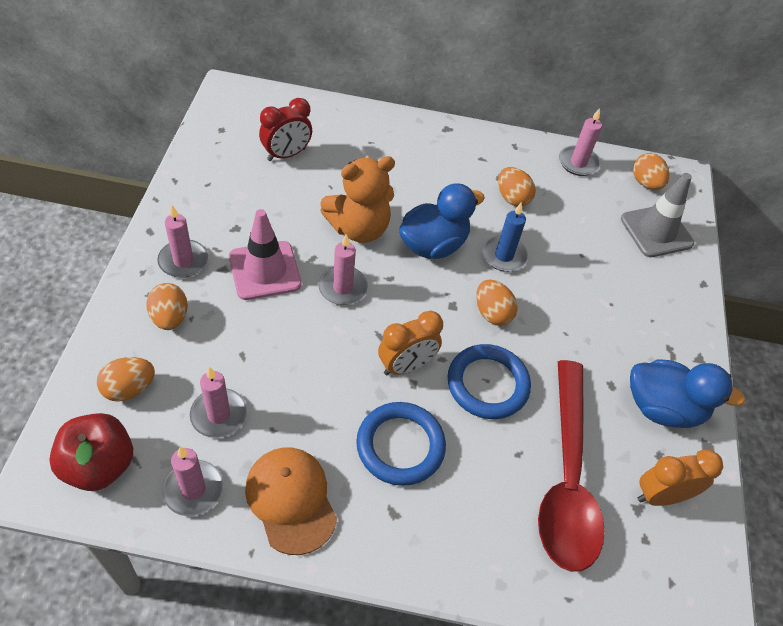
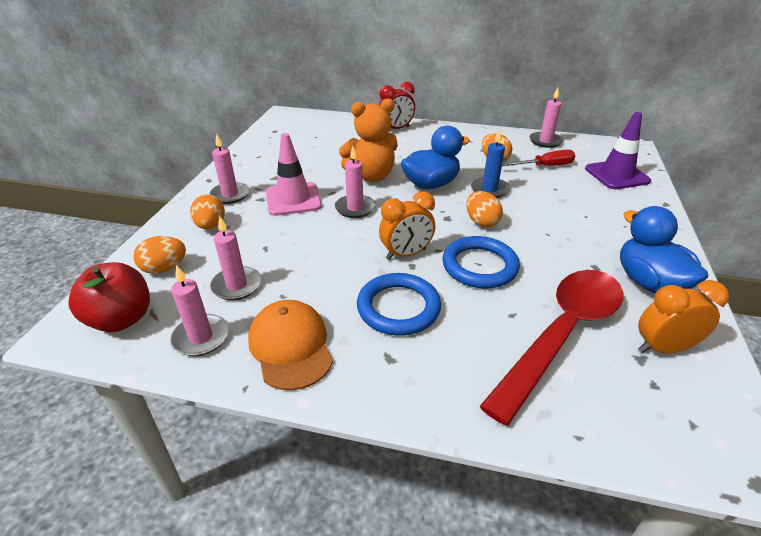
camera: 10 degrees right, 15 degrees down
(286, 154) = (320, 141): red clock -> red clock (396, 129)
(567, 479) = (562, 334): red spoon -> red spoon turned 150 degrees counterclockwise
(573, 213) = (544, 166): none -> red screwdriver
(645, 183) = (602, 150): orange egg -> none
(656, 231) = (616, 175): grey traffic cone -> purple traffic cone
(663, 408) = (648, 282): blue duck -> blue duck turned 135 degrees counterclockwise

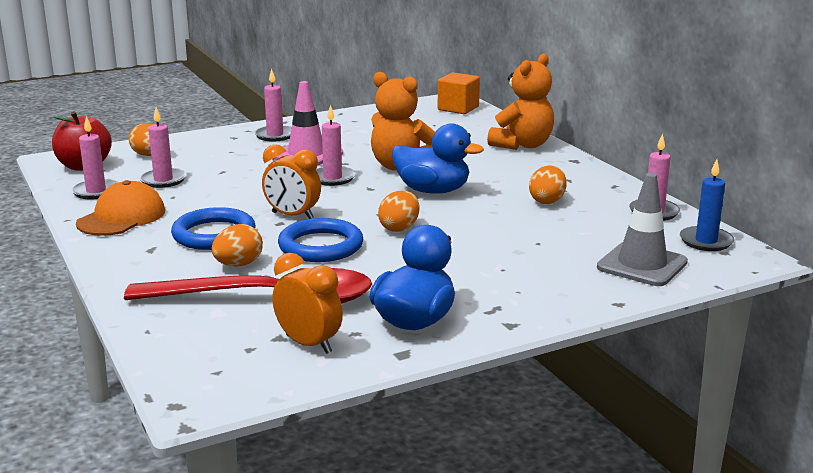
camera: 50 degrees right, 15 degrees down
(211, 226) = (222, 146): orange egg -> orange egg (238, 265)
(302, 119) = (458, 108): none -> orange cube
(396, 129) = (522, 145): red clock -> orange teddy bear
(489, 189) = (472, 215): blue candle -> blue candle (706, 241)
(544, 166) = (583, 226): red screwdriver -> none
(616, 175) = (642, 265): purple traffic cone -> grey traffic cone

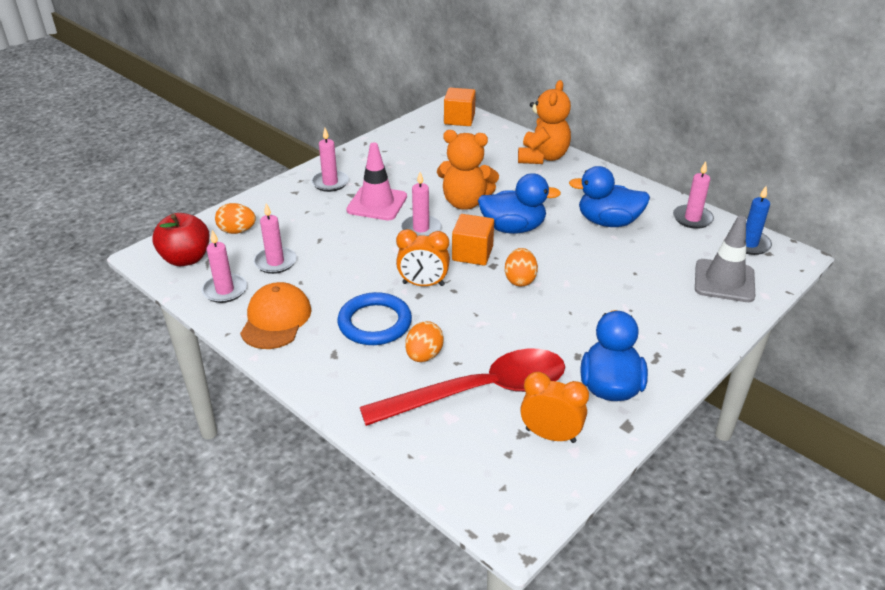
camera: 20 degrees left, 15 degrees up
(321, 246) = (474, 316): blue ring -> none
(368, 202) = (472, 253): none -> orange cube
(547, 201) = (608, 222): orange egg -> blue duck

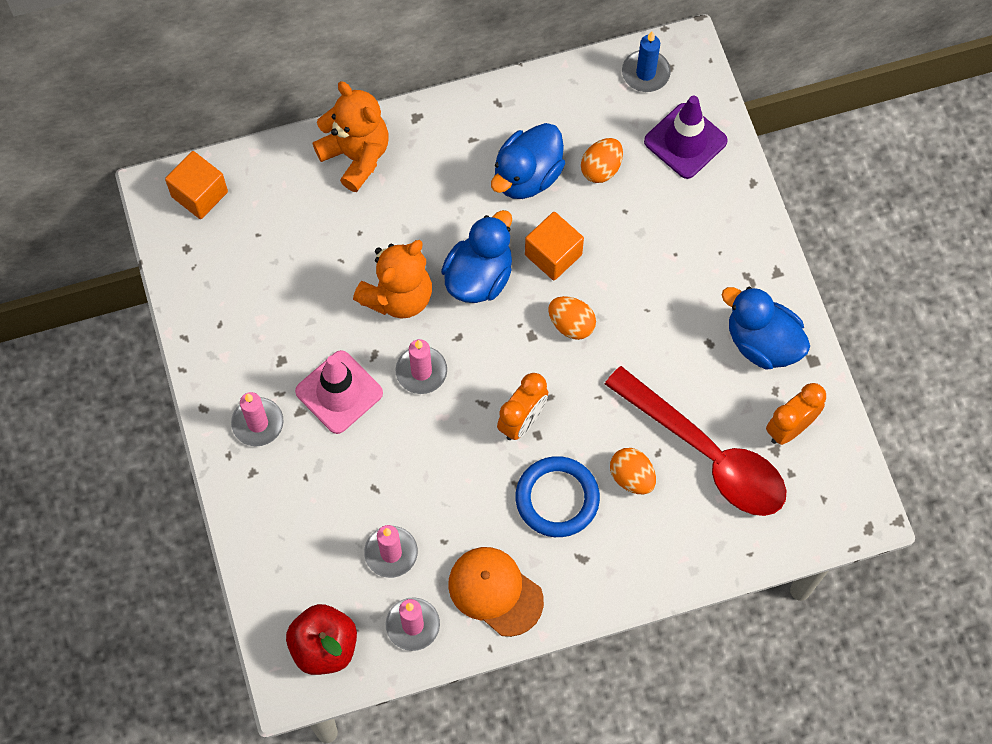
camera: 60 degrees left, 30 degrees up
(237, 231) = (300, 571): orange egg -> orange egg (601, 169)
(472, 253) = (499, 344): orange cube -> orange cube (553, 255)
(480, 391) = (707, 454): red spoon -> red spoon turned 120 degrees clockwise
(692, 218) = (572, 91): pink candle -> none
(724, 281) = (685, 141): grey traffic cone -> purple traffic cone

